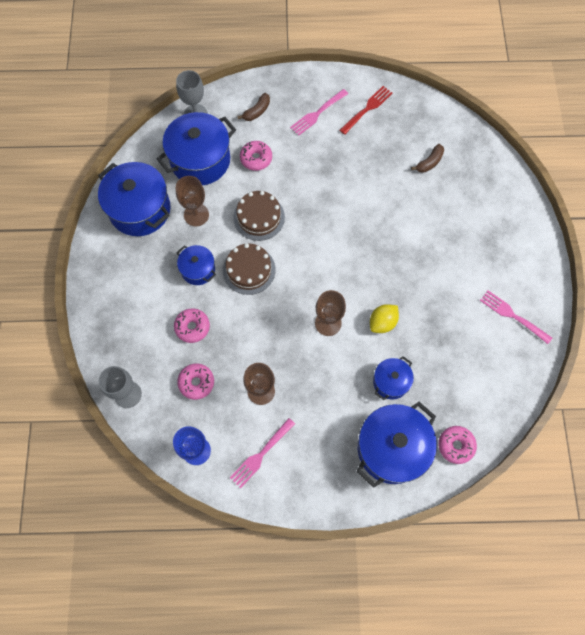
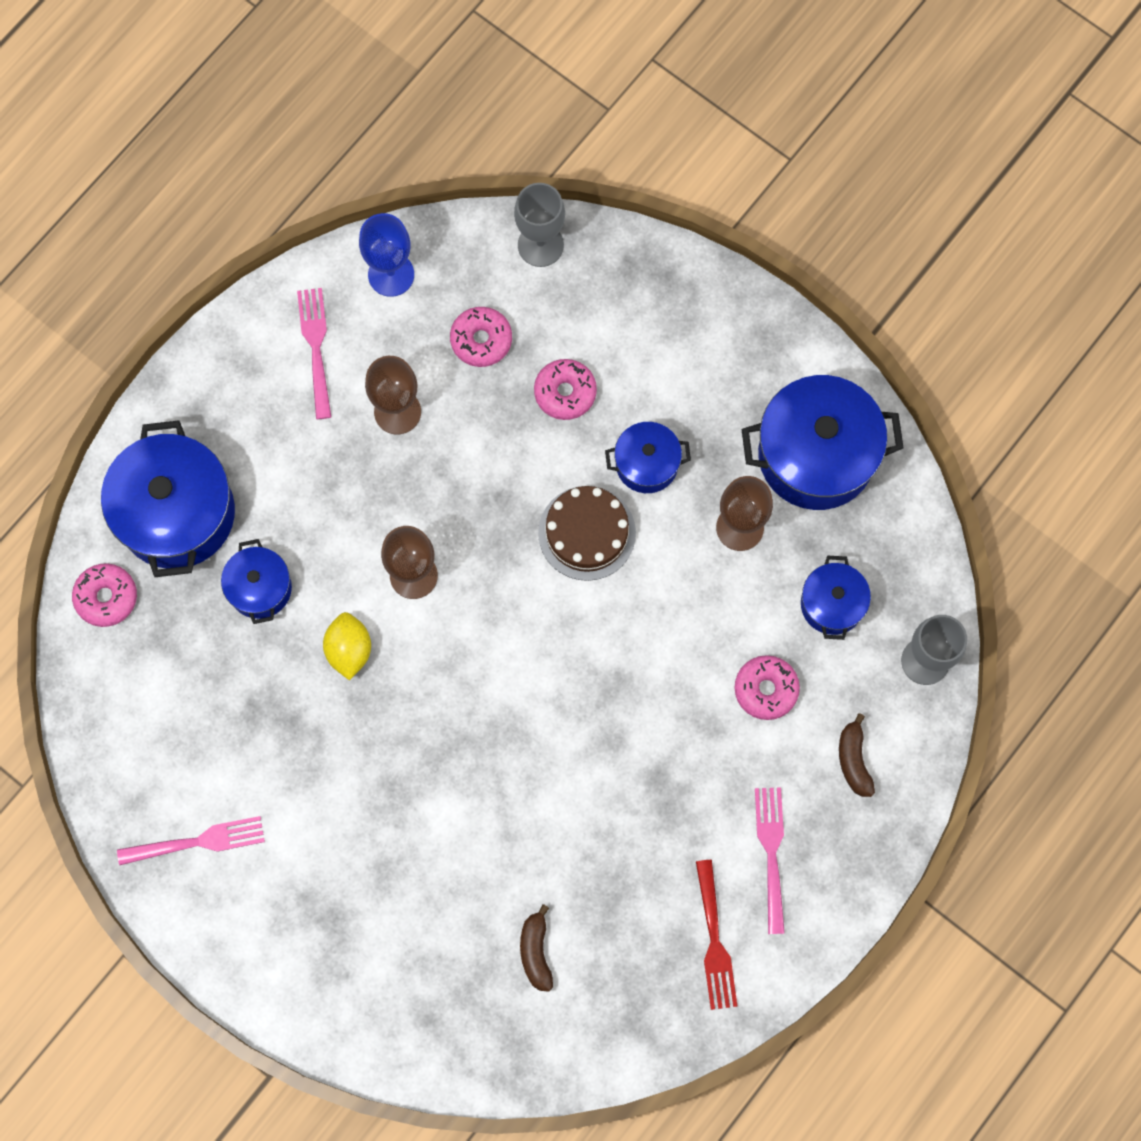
camera: 130 degrees right, 5 degrees up
(200, 160) = (832, 604): blue pot -> blue pot, size x0.54
(259, 217) = (660, 613): brown cake -> none

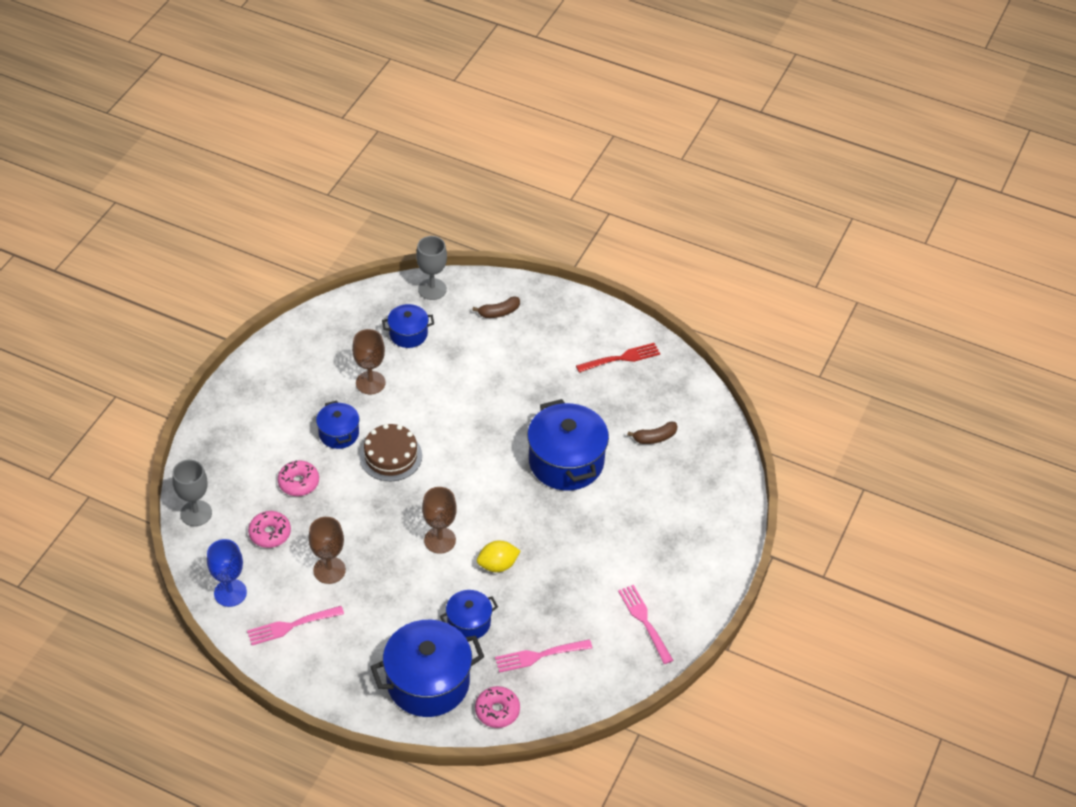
camera: 105 degrees left, 25 degrees down
(766, 689) = (468, 356): pink donut -> none
(771, 854) = (564, 340): pink fork -> pink fork (540, 655)
(816, 455) = (316, 354): blue pot -> blue pot (566, 462)

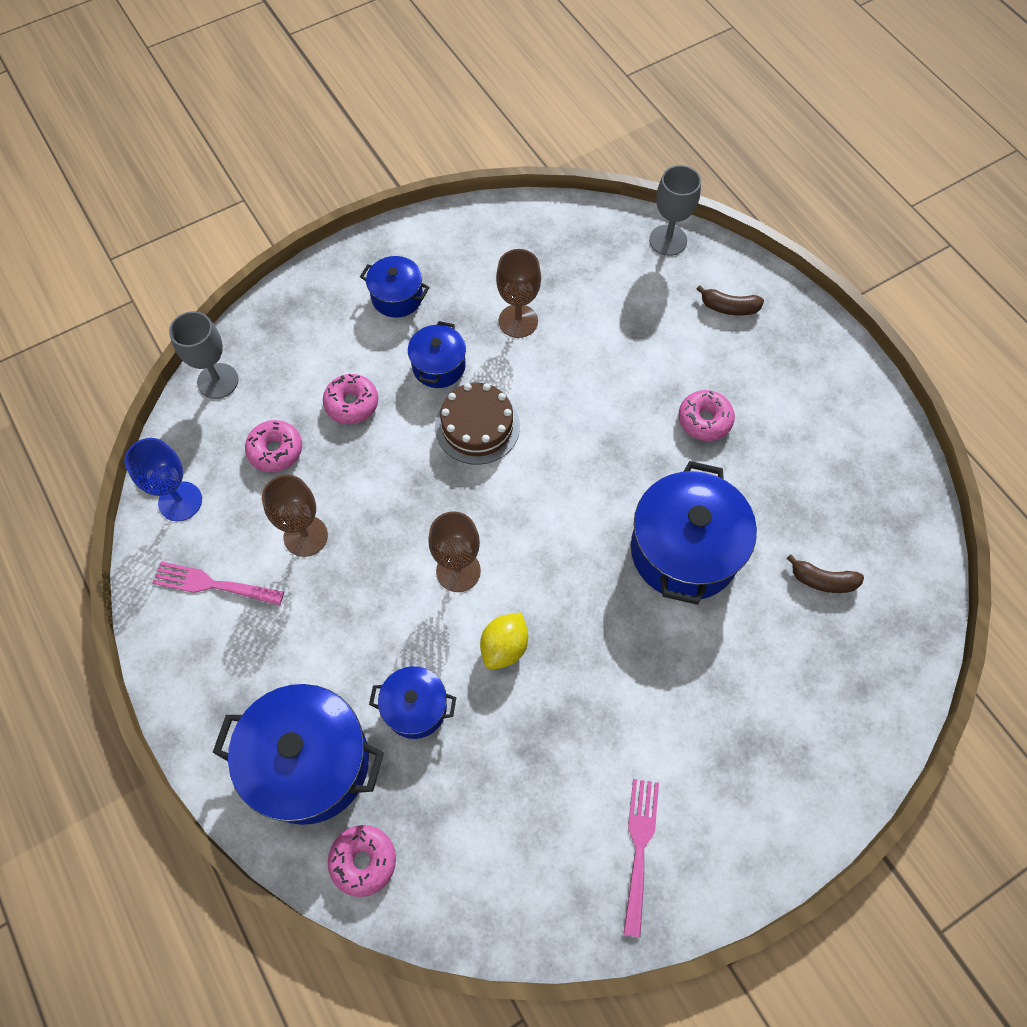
camera: 35 degrees right, 15 degrees up
(408, 334) = (603, 282): blue pot -> blue pot (397, 297)
(497, 565) = (504, 647): yellow lemon -> yellow lemon turned 75 degrees counterclockwise
(529, 384) = (704, 420): none -> pink donut
(540, 655) = (470, 812): pink fork -> none
(620, 358) = (845, 445): red fork -> none

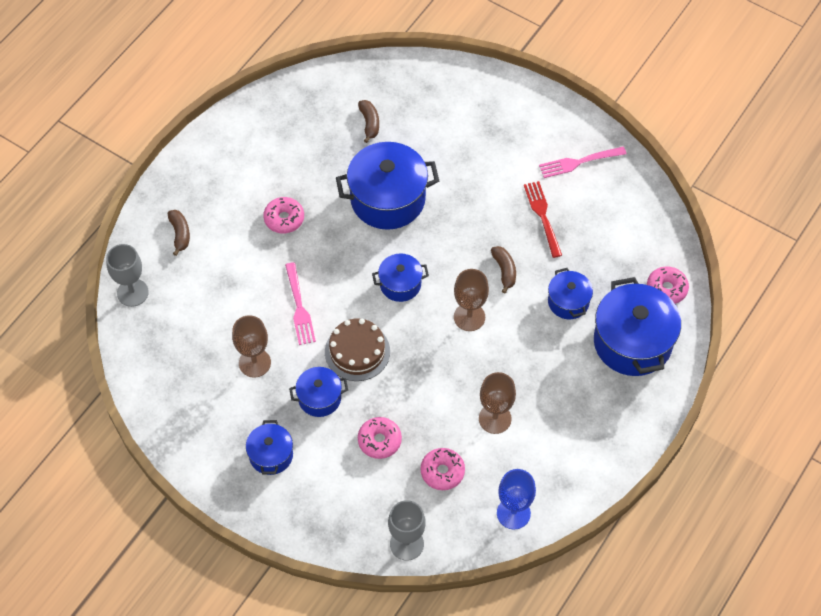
camera: 115 degrees left, 5 degrees down
(214, 584) = (558, 456): pink fork -> pink fork (299, 306)
(504, 647) = (504, 271): yellow lemon -> brown banana
(546, 511) = (400, 284): none -> blue pot
(566, 743) = (543, 216): none -> red fork

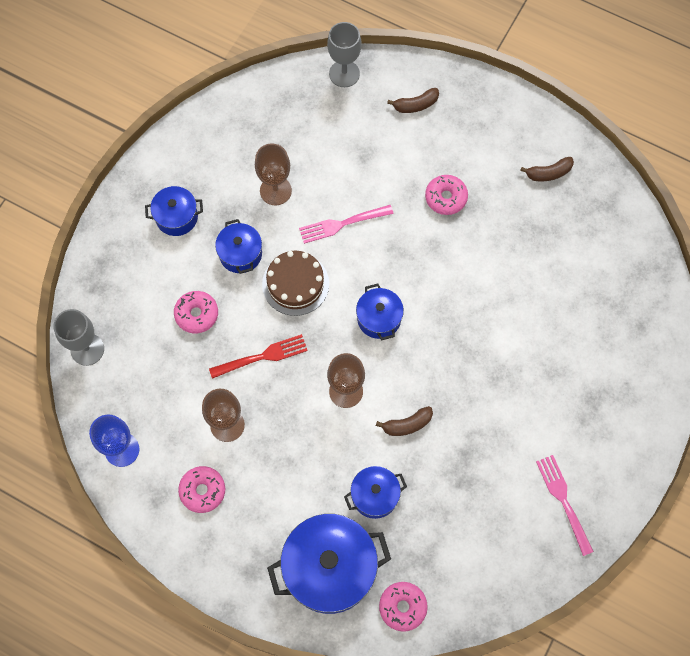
camera: 85 degrees right, 10 degrees up
(369, 123) = (580, 269): brown banana -> brown banana (548, 173)
(387, 199) = (484, 296): blue pot -> none
(442, 472) = (165, 377): pink donut -> pink donut (202, 491)
(543, 216) = (483, 463): red fork -> red fork (261, 357)

